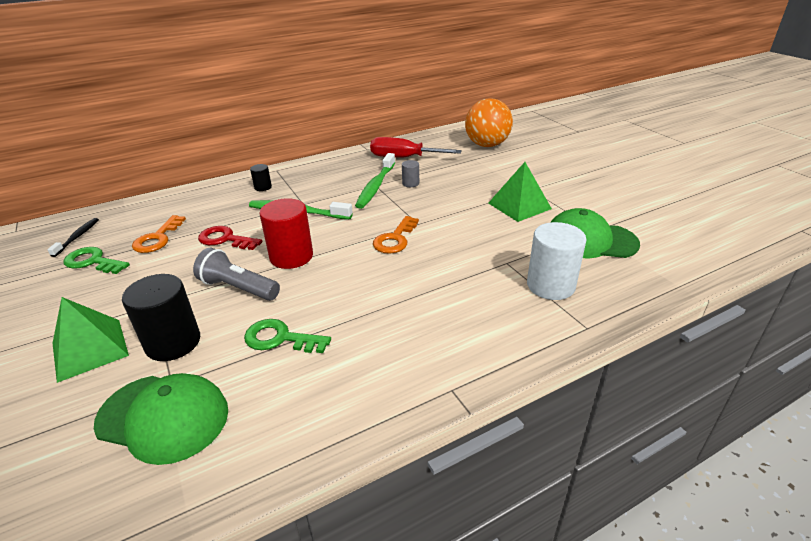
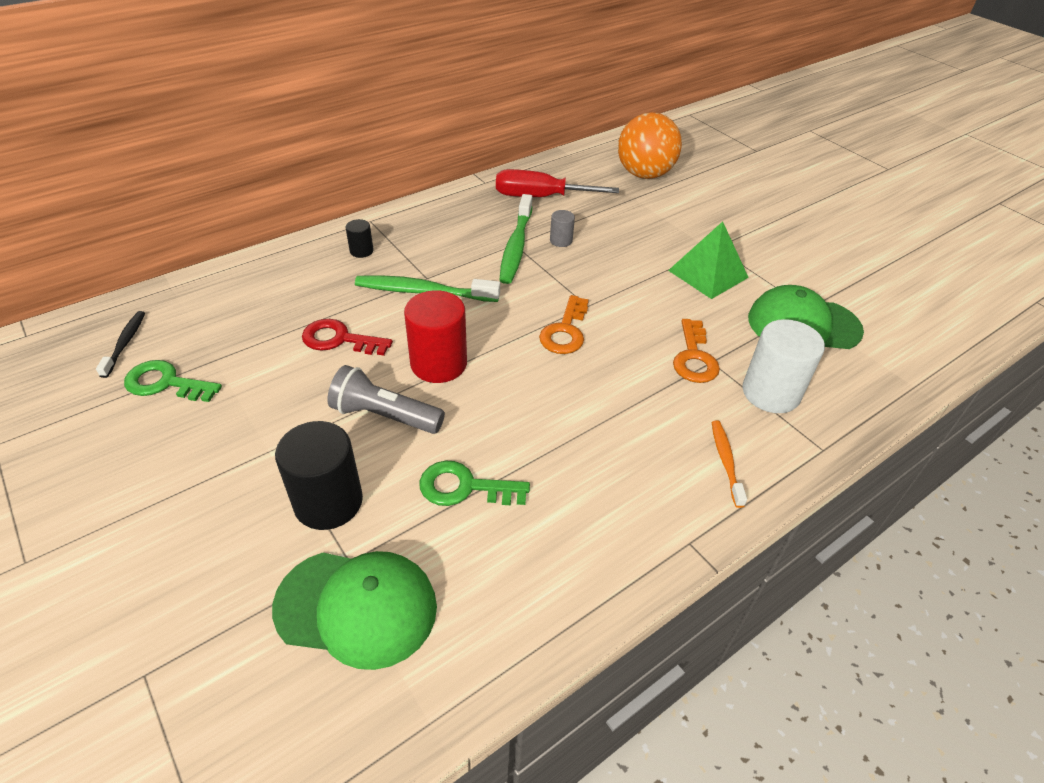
camera: 10 degrees left, 10 degrees up
(90, 349) = (220, 519): green pyramid -> none
(157, 238) = (243, 341): orange key -> orange key (694, 357)
(499, 332) = (726, 462): none -> orange toothbrush

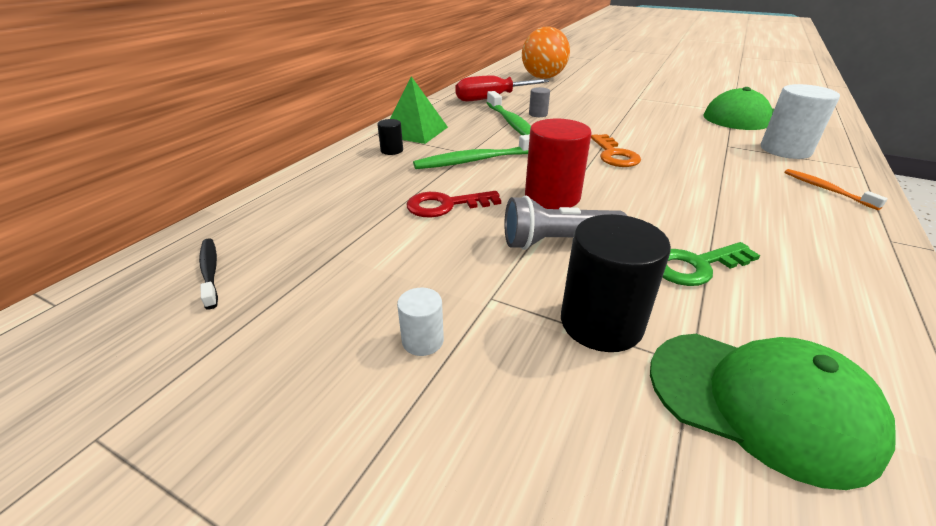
camera: 25 degrees left, 10 degrees down
(165, 383) = (299, 289): green key -> none
(202, 461) = (422, 341): none -> white cylinder
(357, 607) = (760, 402): green cap -> green cap turned 45 degrees clockwise
(694, 357) = (714, 146): orange key -> none
(708, 274) = (654, 109): green pyramid -> green pyramid (415, 131)

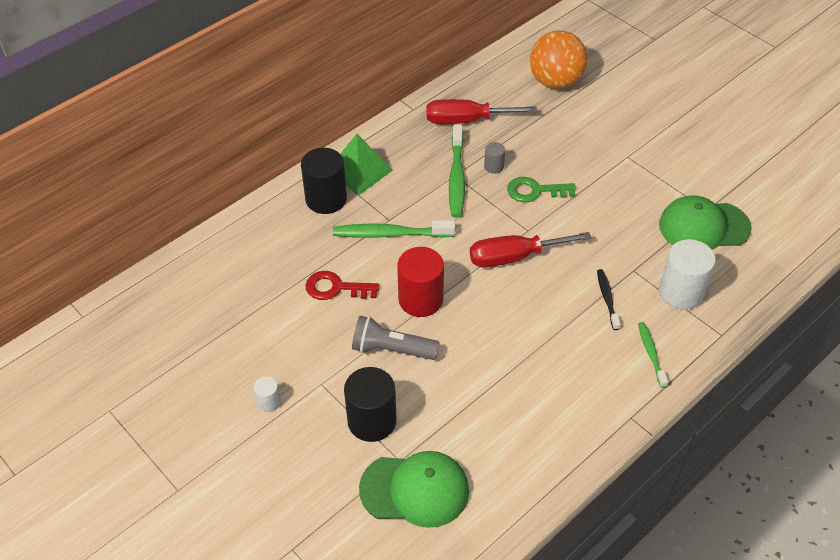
camera: 20 degrees right, 15 degrees up
(210, 272) = (166, 313): black toothbrush -> black toothbrush (607, 299)
(392, 150) = (326, 199): black cylinder -> black cylinder, size x2.04
(614, 155) = (514, 257): orange key -> red screwdriver
(695, 266) = (466, 397): green key -> green key (535, 191)
(760, 402) = (415, 490): green cap -> green cap turned 45 degrees counterclockwise
(826, 189) = (651, 354): orange toothbrush -> green toothbrush

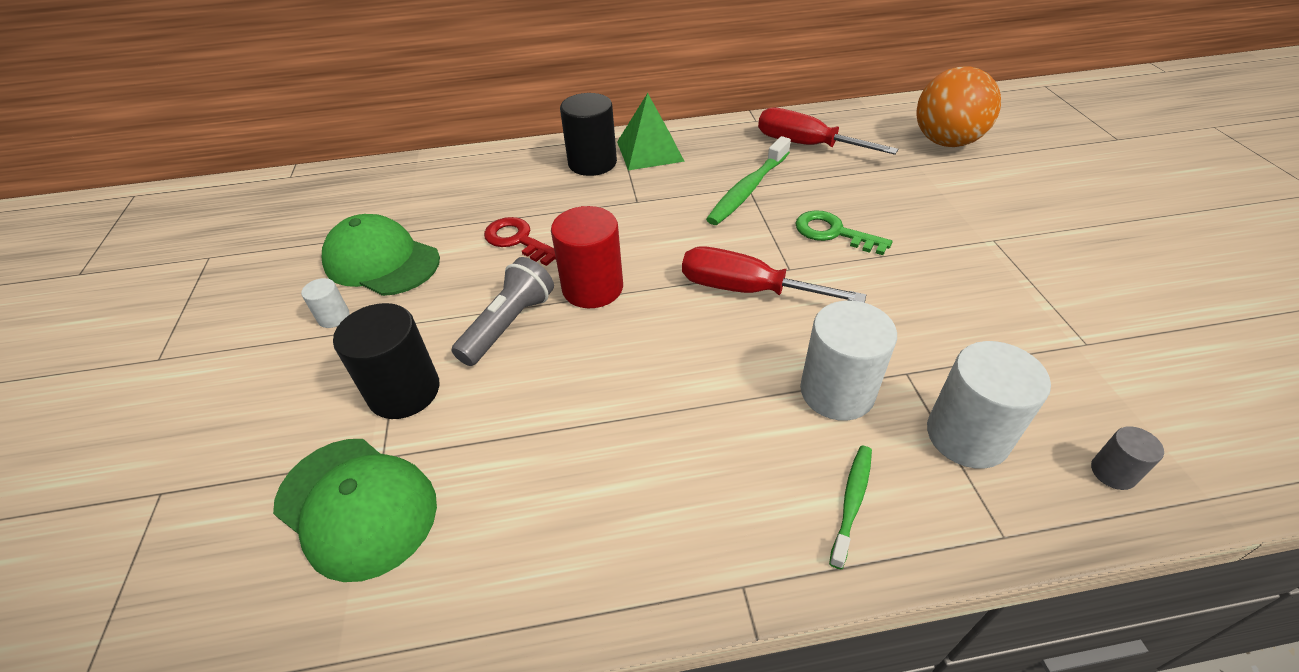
camera: 35 degrees right, 5 degrees down
(390, 234) = (625, 214): green toothbrush -> none
(392, 349) = (508, 324): grey flashlight -> grey flashlight turned 75 degrees clockwise
(494, 166) = (801, 193): grey cylinder -> grey cylinder (1113, 472)
(607, 299) = (837, 392): black toothbrush -> white cylinder
(703, 226) = (1066, 363): green cap -> green cap (382, 261)

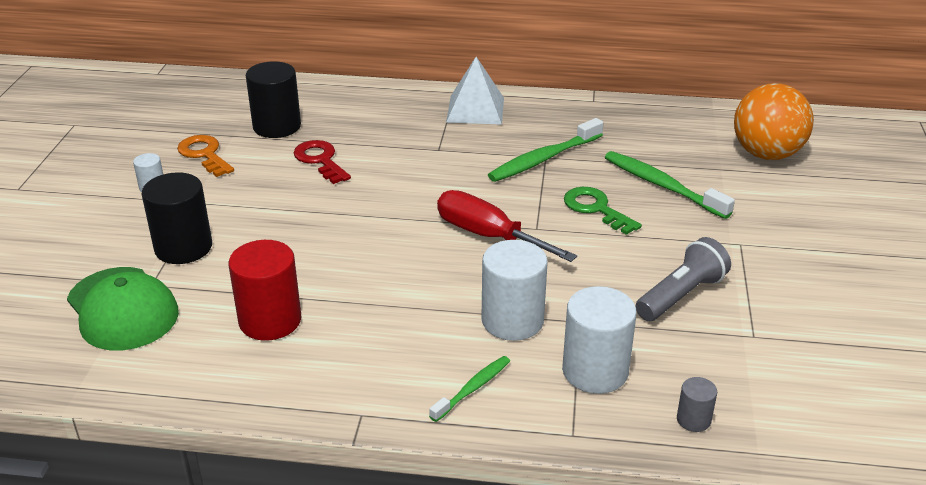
camera: 15 degrees right, 10 degrees down
(382, 261) = (204, 154): green cap -> orange key
(508, 324) = (282, 220): grey flashlight -> grey flashlight (681, 295)
(592, 163) = (418, 110): black cylinder -> black cylinder (277, 126)
(592, 288) = (362, 208): red cylinder -> red cylinder (270, 321)
(650, 151) = (475, 110): green pyramid -> white pyramid
(806, 145) = (625, 131): red screwdriver -> none
(878, 194) = (662, 186): none -> green toothbrush

